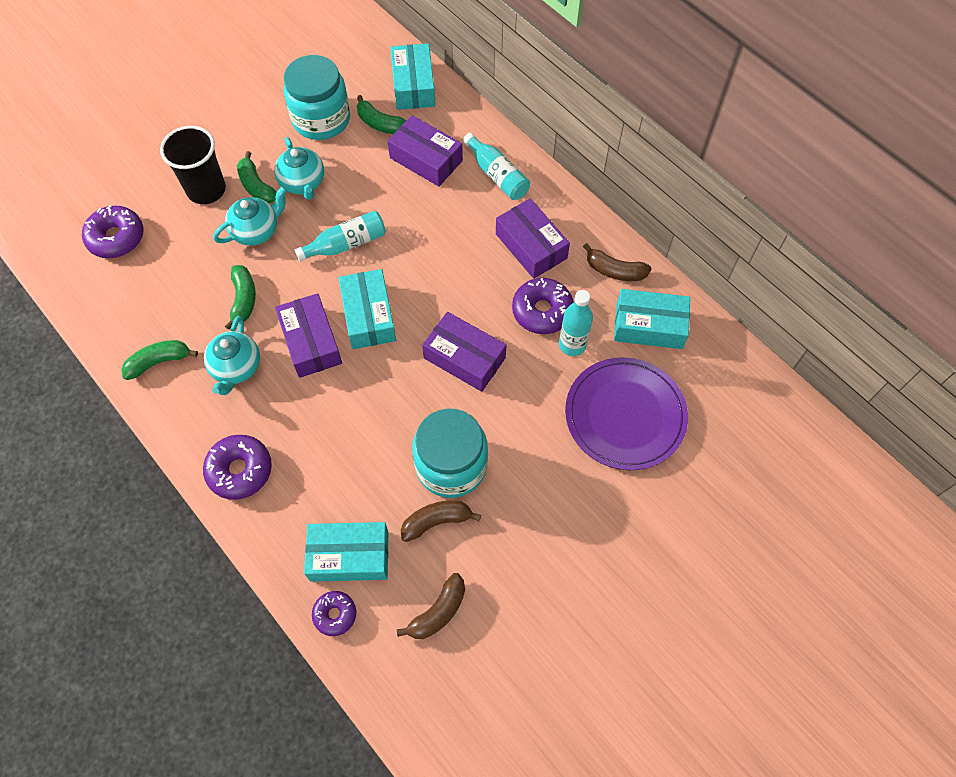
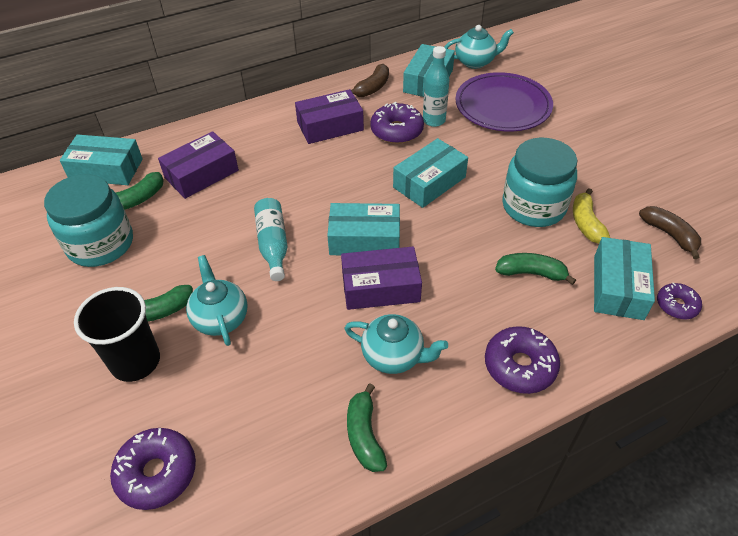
camera: 75 degrees left, 15 degrees down
(243, 299) = (307, 340): green banana -> green banana (531, 273)
(303, 183) = (177, 270): turquoise teapot -> turquoise teapot (475, 62)
(436, 521) = (586, 223): brown banana -> yellow banana
(464, 358) = (429, 182): purple box -> turquoise box
(497, 175) = (246, 133): turquoise bottle -> none

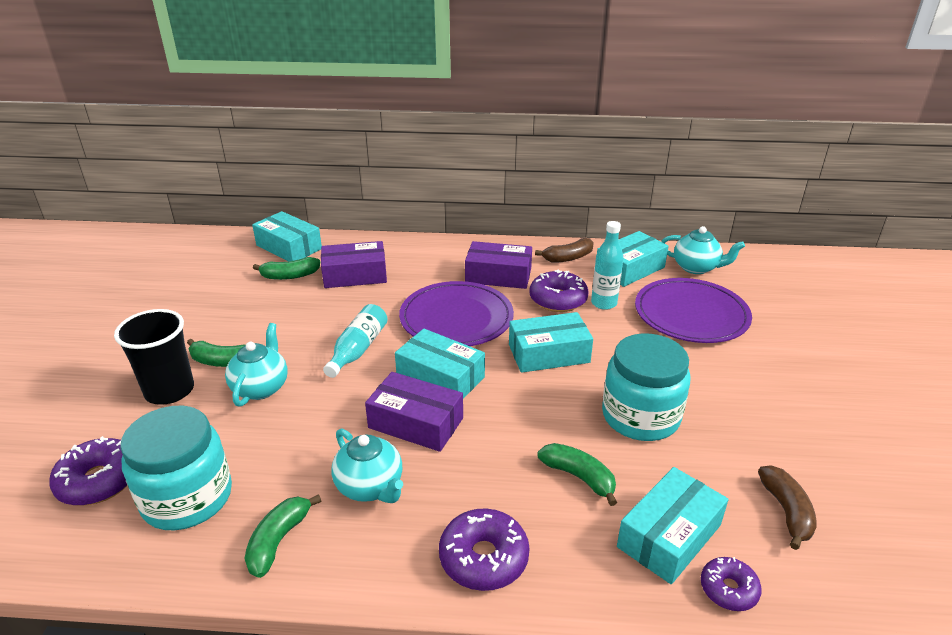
camera: 30 degrees right, 15 degrees down
(100, 244) = (232, 297): turquoise jar -> turquoise jar (187, 498)
(330, 181) = (456, 318): none -> purple plate
(586, 223) = (688, 457): yellow banana -> none

